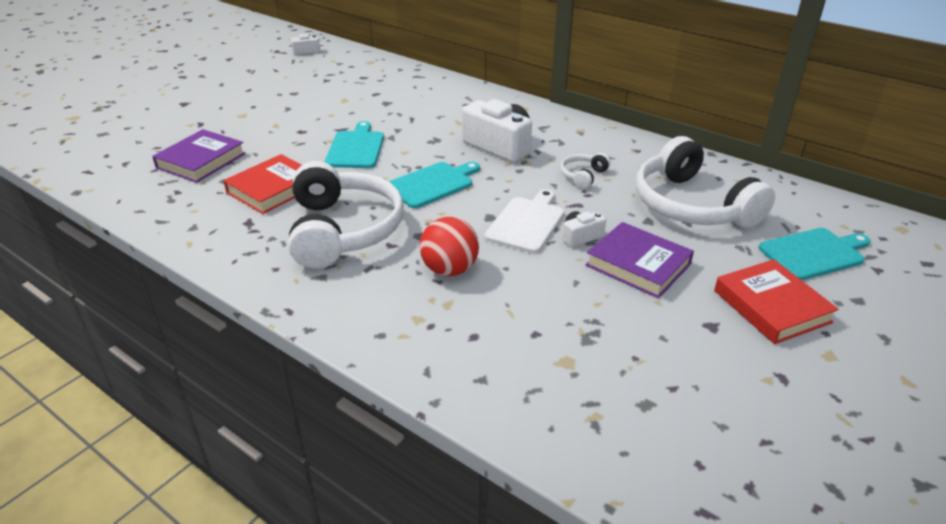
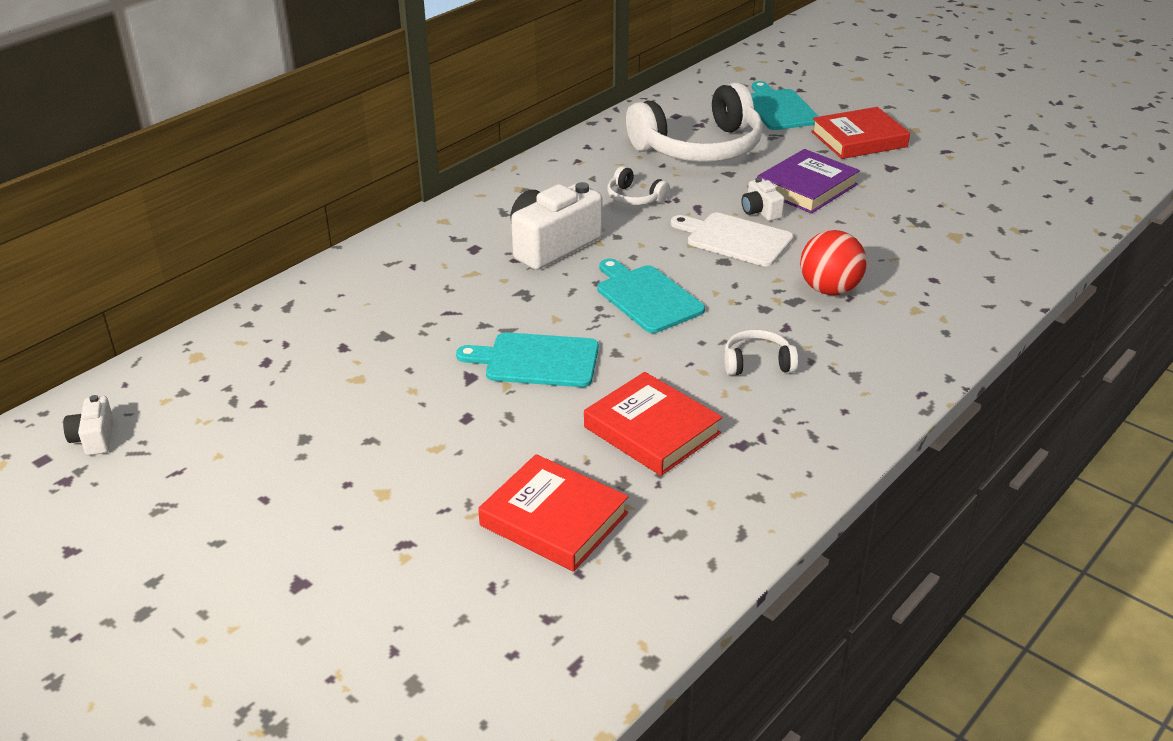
camera: 85 degrees left, 0 degrees up
(201, 161) = (553, 519): purple book -> red book
(343, 230) = (757, 363): white headphones -> white headphones, size x0.43

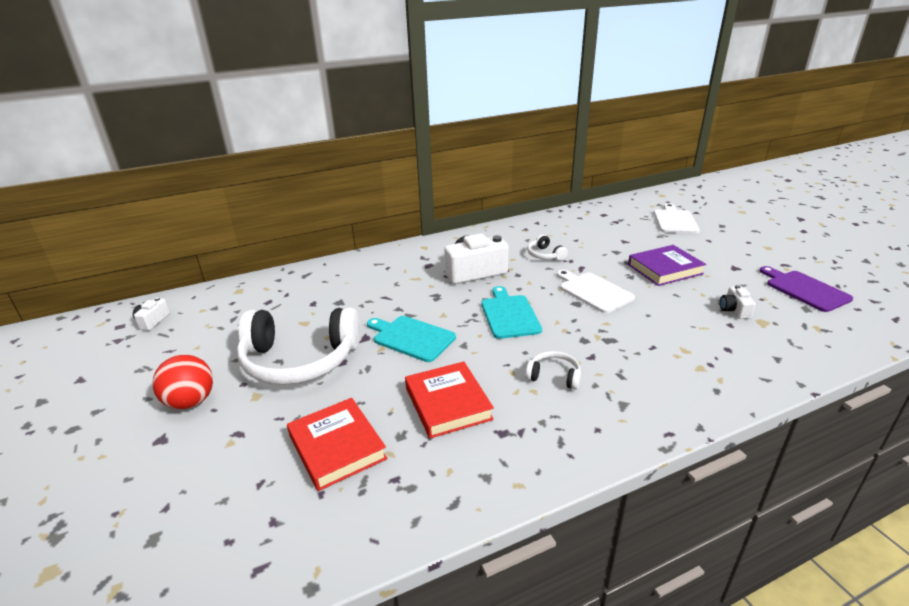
camera: 25 degrees right, 5 degrees down
(699, 148) = (606, 234): white headphones -> white headphones (300, 360)
(760, 211) = (622, 278): white camera -> white camera (734, 310)
(779, 109) = (674, 221): turquoise cutting board -> white cutting board
(829, 289) = (640, 338): red ball -> red ball (191, 402)
(859, 139) = (721, 247): red book -> none
(982, 182) = (804, 290): none -> purple cutting board

